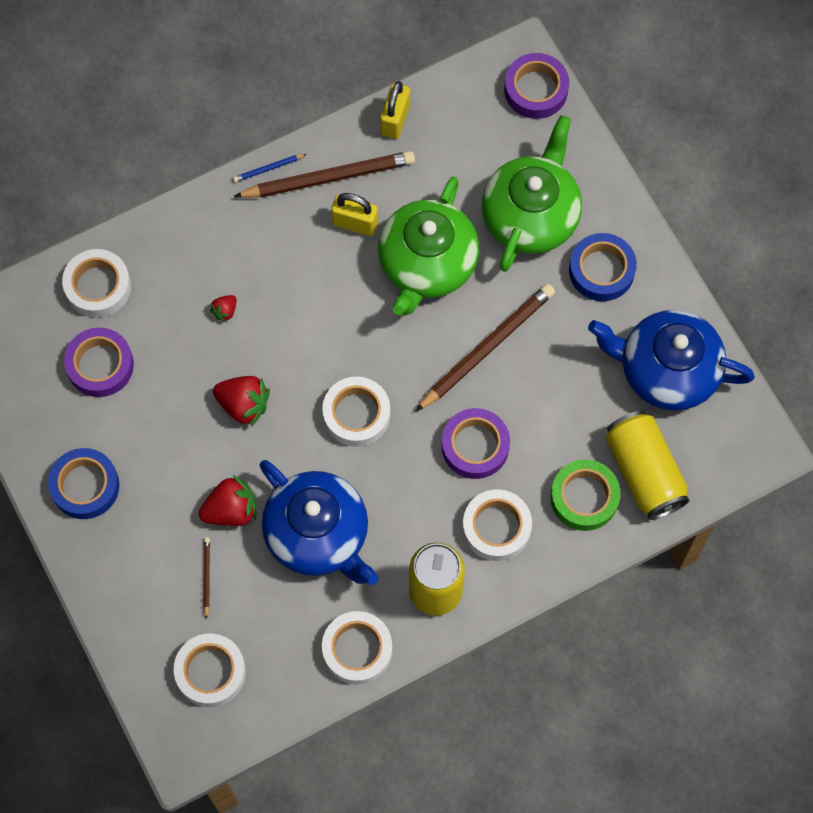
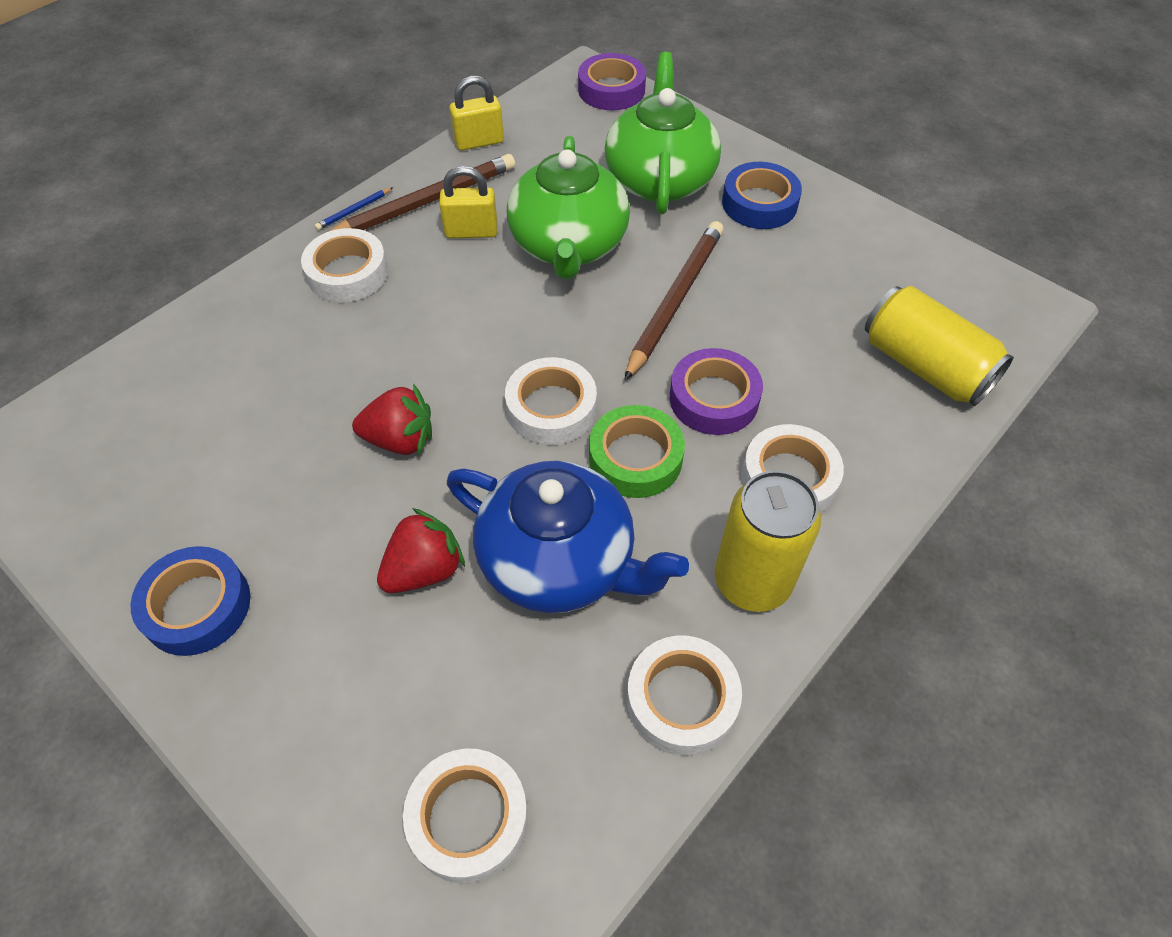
camera: 20 degrees left, 15 degrees down
(98, 286) = (170, 368): white tape -> white tape (347, 273)
(100, 365) = (190, 451): purple tape -> none
(206, 577) = (417, 672): brown pencil -> none
(225, 311) = (344, 349): red strawberry -> none
(395, 120) = (479, 142): yellow padlock -> yellow padlock turned 75 degrees clockwise
(584, 497) = (874, 413): green tape -> green tape (635, 458)
(666, 370) = (883, 267): blue teapot -> none

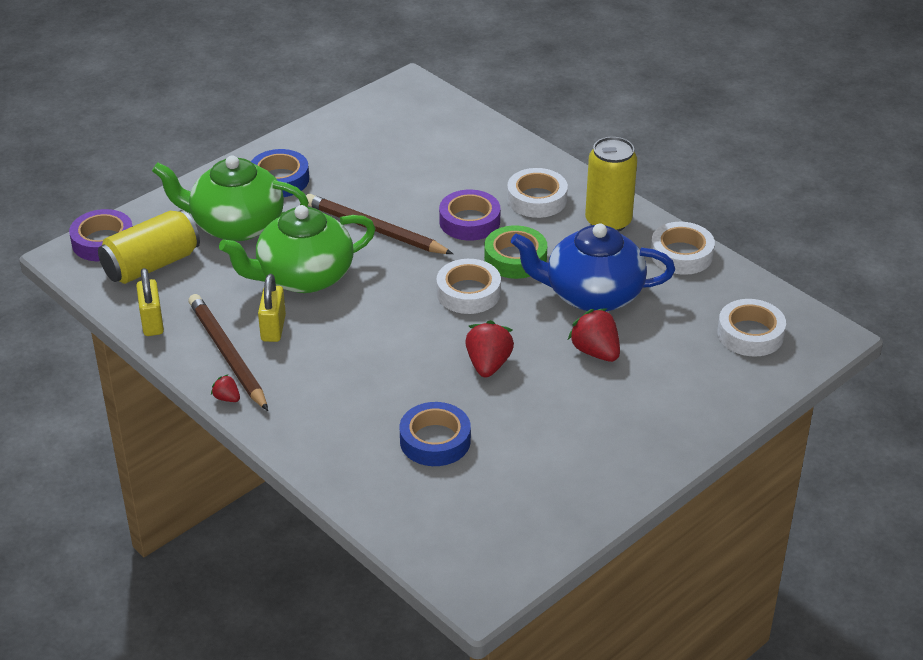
camera: 85 degrees left, 15 degrees down
(197, 606) = (619, 455): blue tape -> blue tape (435, 440)
(347, 273) = (307, 398): white tape -> none
(354, 210) = (227, 398): blue pencil -> red strawberry
(559, 561) = (592, 294): blue teapot -> blue teapot turned 120 degrees counterclockwise
(568, 245) = (303, 277): green teapot -> green teapot turned 150 degrees clockwise
(925, 366) = (454, 134): yellow can -> yellow can (151, 265)

